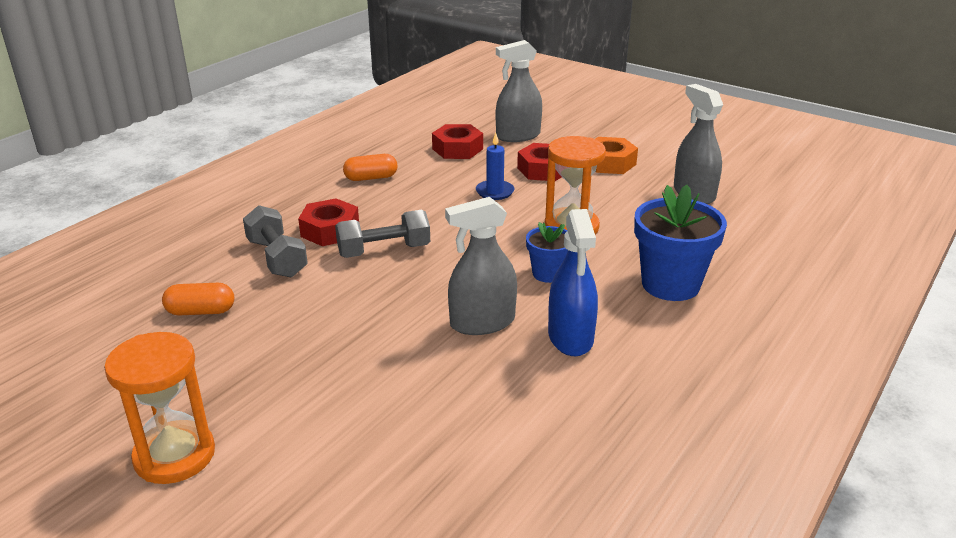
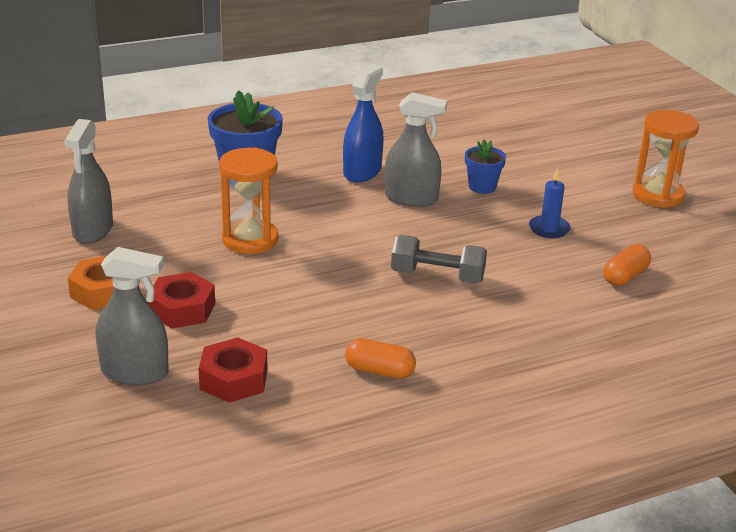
camera: 150 degrees left, 0 degrees up
(201, 311) = (625, 276): orange capsule -> orange capsule turned 75 degrees counterclockwise
(277, 258) = (540, 303): grey dumbbell -> none
(330, 230) = (473, 315): red nut -> none
(495, 192) = (268, 300): blue candle -> blue candle (549, 229)
(548, 274) = (323, 212): blue flower pot -> blue flower pot (482, 187)

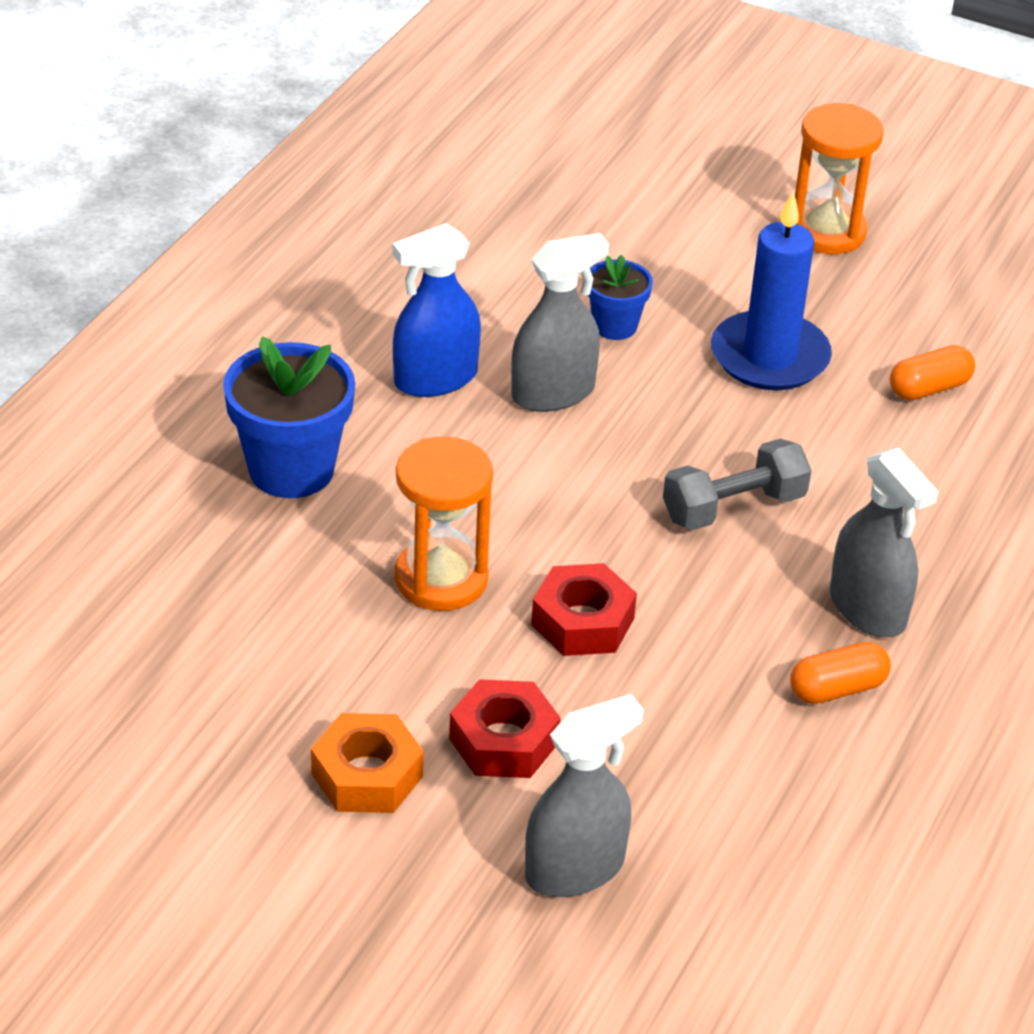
camera: 40 degrees left, 10 degrees up
(93, 230) = (209, 685): grey spray bottle -> grey spray bottle (867, 609)
(234, 379) = (698, 803): red nut -> red nut (582, 621)
(362, 172) = (435, 379): blue spray bottle -> blue spray bottle turned 105 degrees counterclockwise
(549, 229) = (769, 357): blue candle -> blue candle, size x1.88
(625, 276) = (929, 388): orange capsule -> orange capsule turned 60 degrees clockwise

